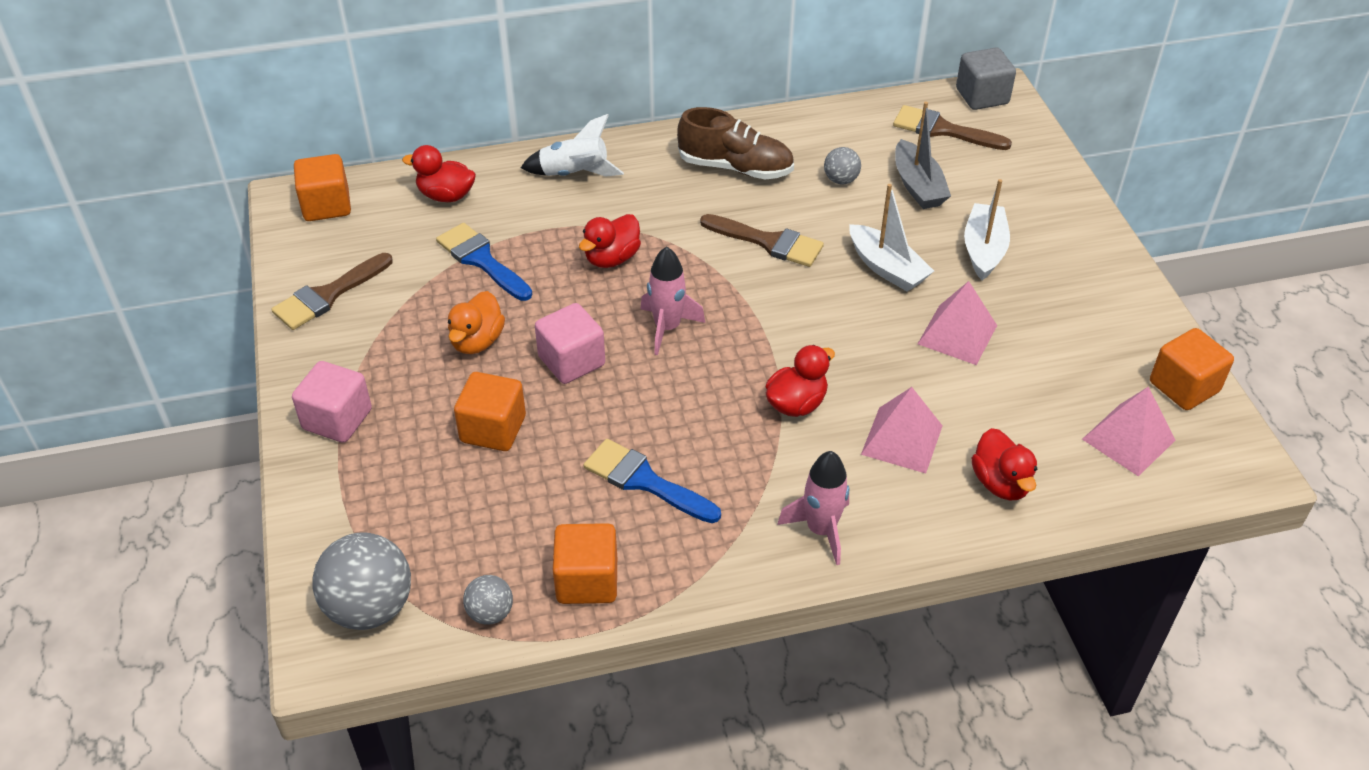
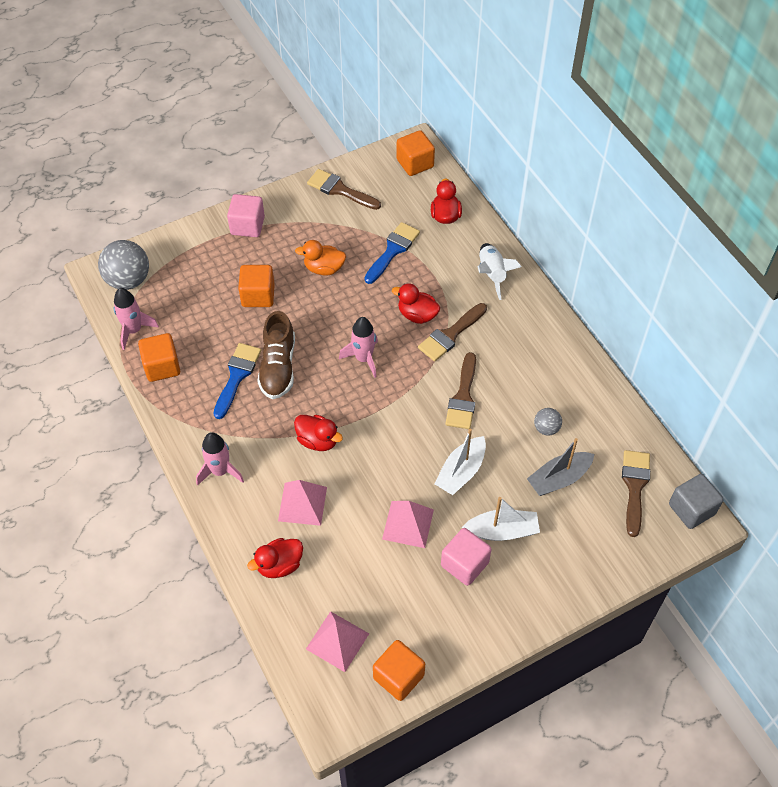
camera: 75 degrees right, 10 degrees up
(490, 613) = (134, 330): grey ball -> pink rocket
(571, 361) = (321, 318): pink cube -> pink cube (464, 564)
(660, 233) = (450, 335): none -> brown brush
(735, 167) = (534, 362): brown shoe -> brown shoe (278, 367)

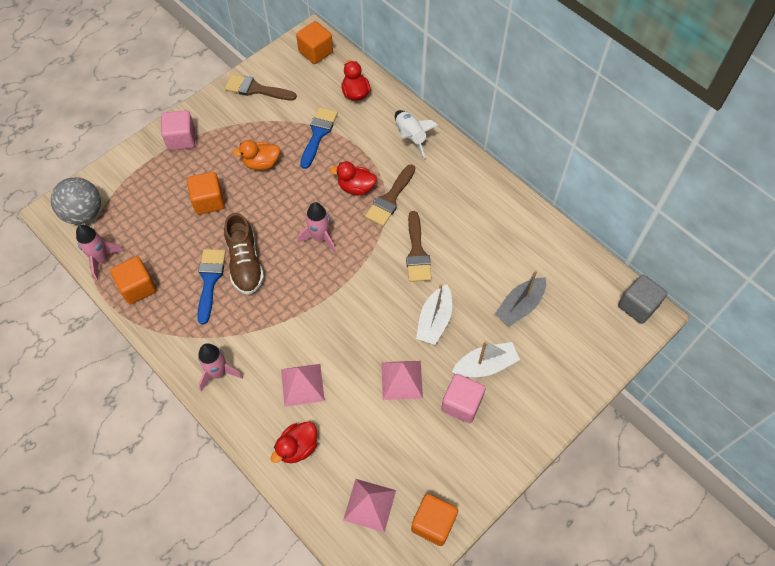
camera: 15 degrees left, 5 degrees up
(318, 440) = (300, 322): red duck -> none
(546, 428) = (496, 264): grey ball -> none
(635, 487) = (585, 297): brown brush -> none

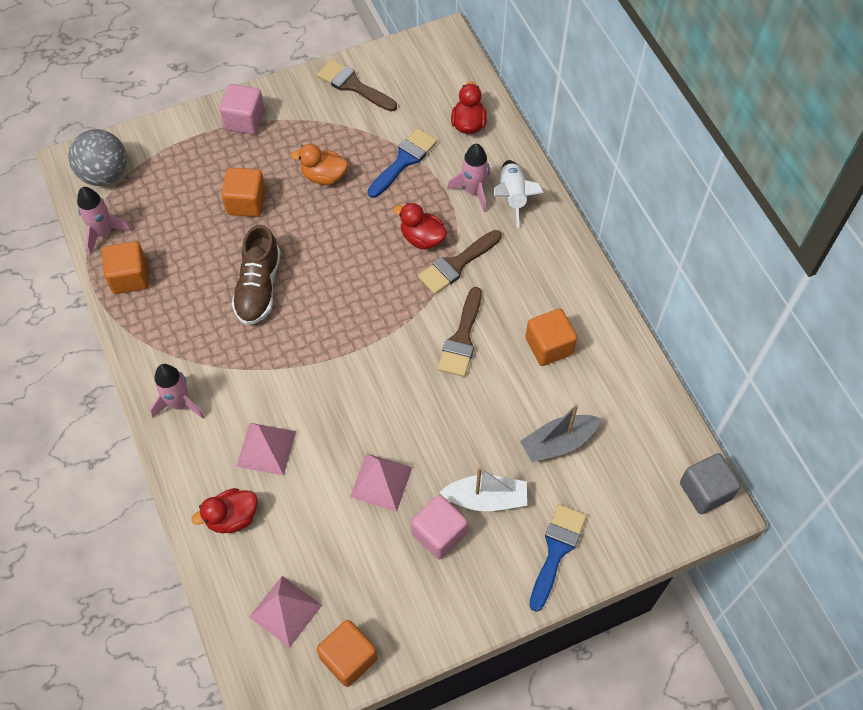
camera: 20 degrees right, 0 degrees up
(210, 280) = (211, 294): blue brush -> blue brush (556, 550)
(315, 52) = (441, 60): orange cube -> orange cube (549, 346)
(320, 238) = (355, 285): pink rocket -> pink rocket (473, 191)
(434, 320) = (448, 426): white boat -> none

